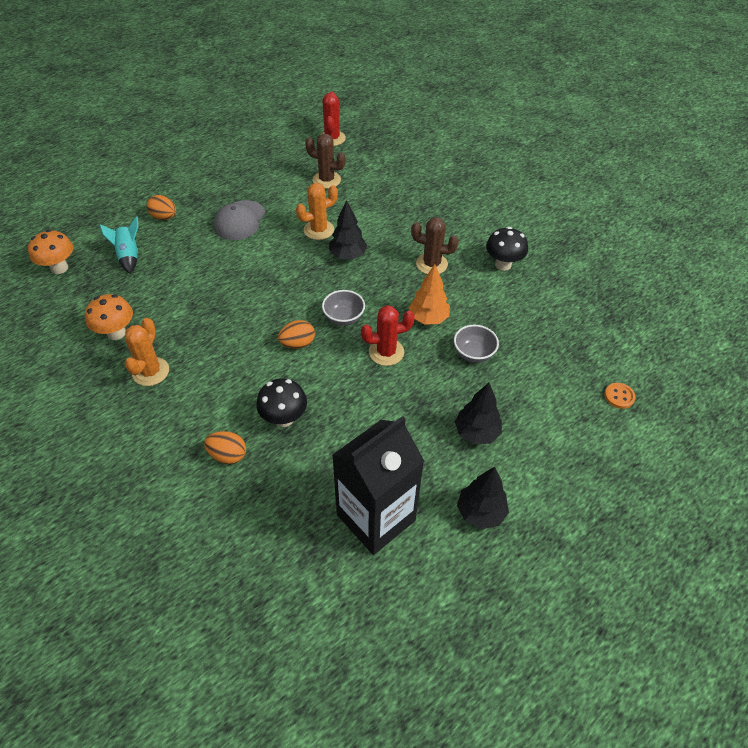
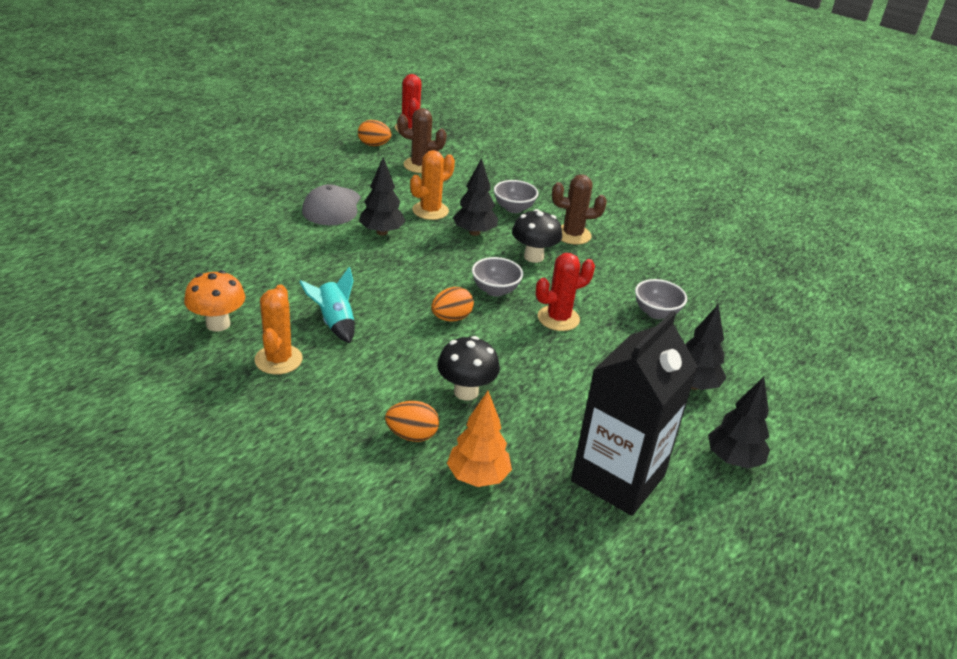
camera: 15 degrees left, 15 degrees down
(59, 268) = (116, 264): orange mushroom -> none
(129, 256) = (205, 247): turquoise rocket -> turquoise rocket (335, 322)
(164, 217) = (236, 208): orange egg -> orange egg (374, 145)
(271, 250) = (381, 232): none -> black tree
(390, 231) = (514, 208): none -> grey bowl
(428, 318) = (591, 284): orange tree -> orange tree (478, 477)
(503, 264) = (650, 231): black mushroom -> black mushroom (533, 257)
(619, 396) = (827, 338): orange button -> none

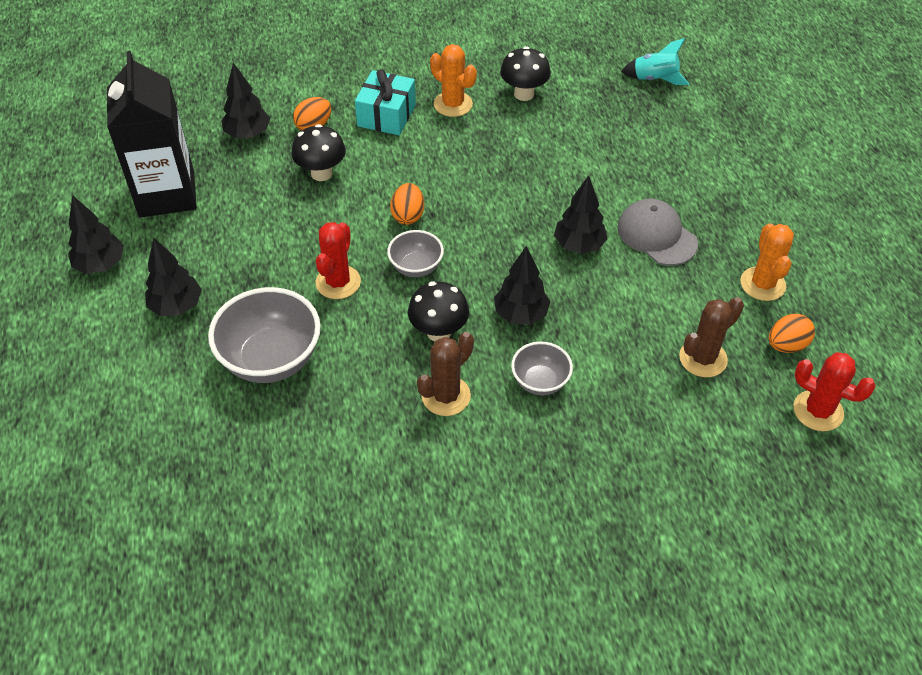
camera: 135 degrees right, 15 degrees up
(218, 324) = (524, 94): orange mushroom -> black mushroom
(335, 322) = (468, 149): turquoise rocket -> turquoise rocket (655, 79)
(341, 394) = (386, 115): none -> turquoise gift
(430, 211) = (591, 305): orange cactus -> orange cactus (762, 284)
(478, 477) = (248, 134): orange tree -> black tree
(656, 313) = (271, 359): grey bowl -> grey bowl, size x1.81

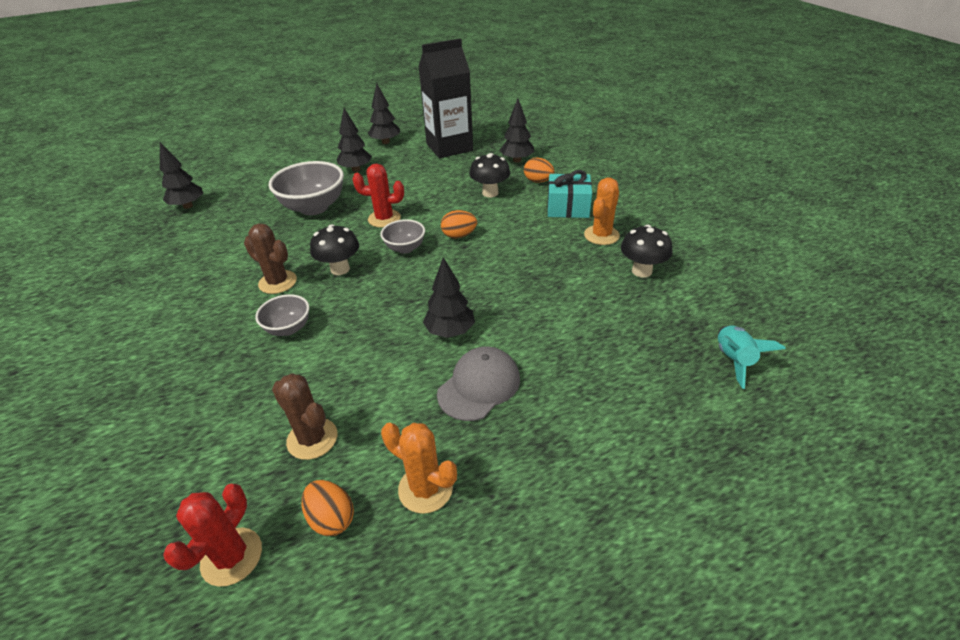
camera: 80 degrees right, 10 degrees down
(520, 314) = (361, 308): black tree -> black tree (188, 206)
(762, 284) = (425, 489): orange cactus -> orange cactus turned 45 degrees clockwise

